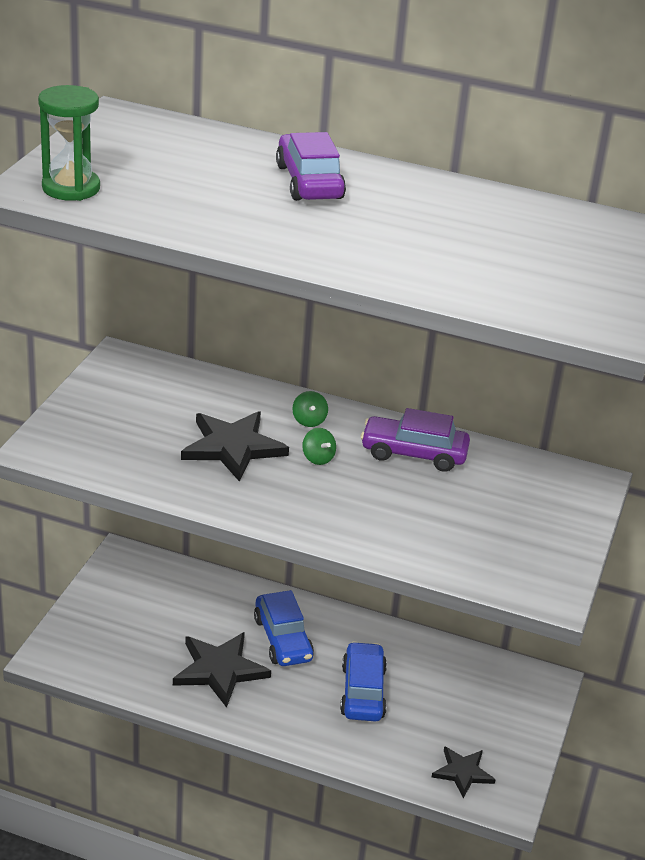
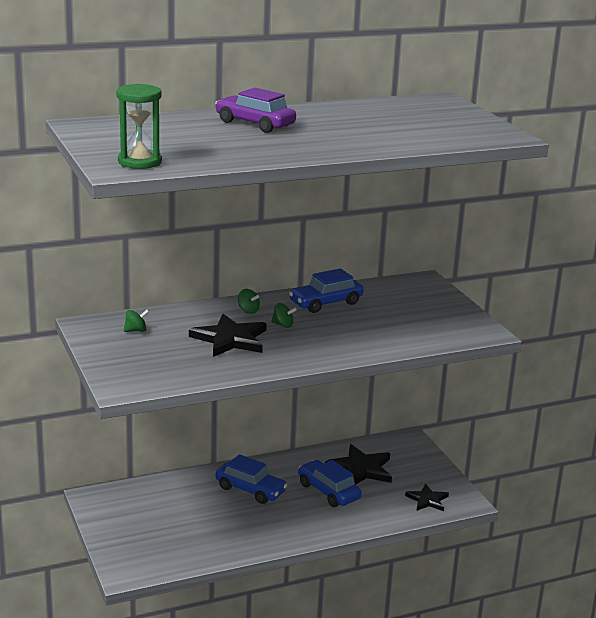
camera: 40 degrees left, 10 degrees down
(155, 388) = (136, 331): none -> green spinning top
(220, 670) = (238, 523): black star -> black star (361, 469)
(414, 453) = (325, 303): purple car -> blue car

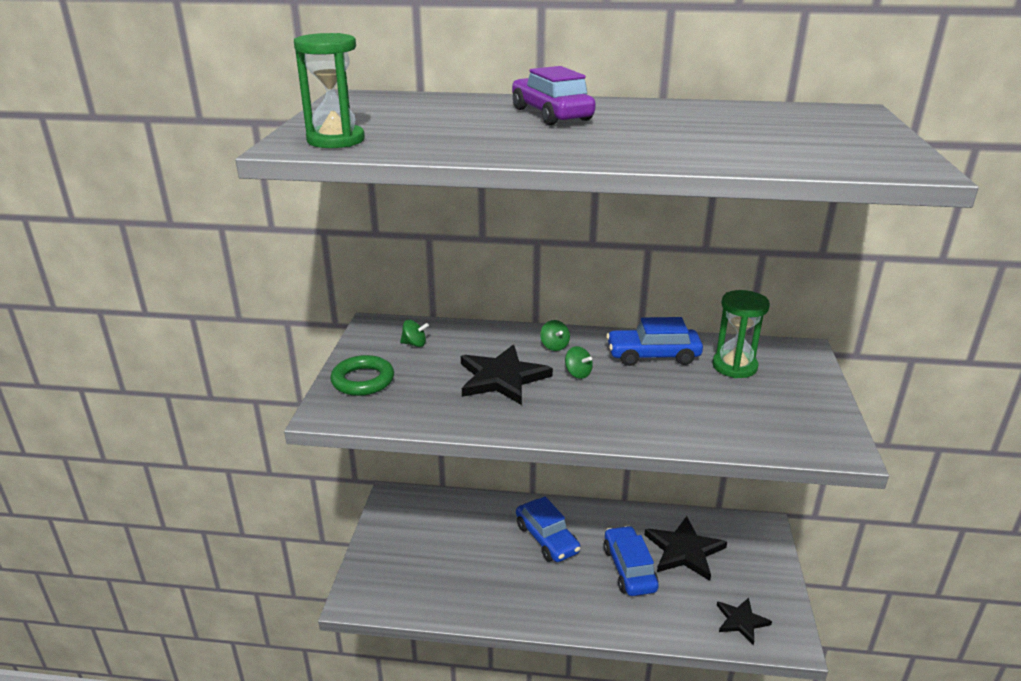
camera: 30 degrees right, 5 degrees up
(123, 363) = (363, 380): none -> green ring
(387, 299) = (734, 366): none -> green hourglass

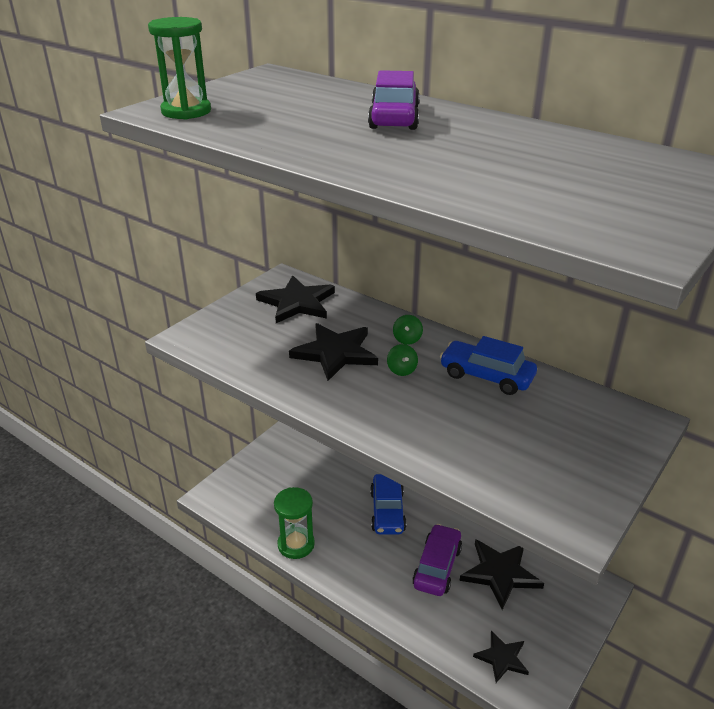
camera: 30 degrees right, 5 degrees up
(363, 380) = (231, 320): green ring -> none
(414, 344) = (297, 302): green spinning top -> black star
(629, 569) = (437, 567): blue car -> purple car
(734, 366) = (555, 412): green hourglass -> green hourglass (296, 544)

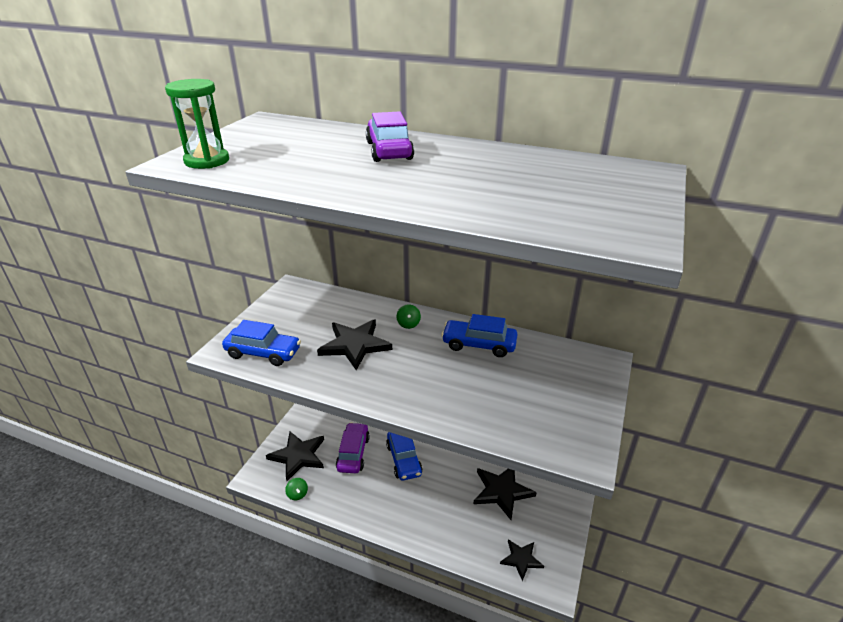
camera: 15 degrees left, 0 degrees up
(229, 345) = (263, 353): none -> blue car
(296, 544) = (338, 503): green hourglass -> none
(297, 302) = (310, 306): black star -> black star (298, 456)
(401, 370) = (412, 350): green spinning top -> green spinning top (297, 494)
(437, 567) = (454, 497): purple car -> purple car (353, 453)

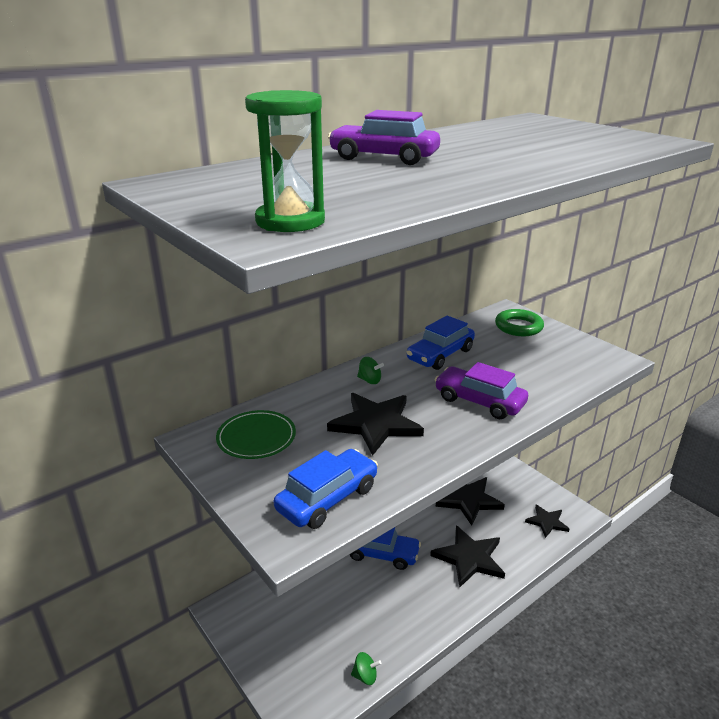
camera: 60 degrees left, 5 degrees down
(298, 456) = (302, 654): black star -> black star (469, 558)
(306, 305) = (256, 437): none -> green plate
(353, 453) = (340, 594): purple car -> purple car (479, 401)
(579, 375) = (518, 327): none -> green ring

